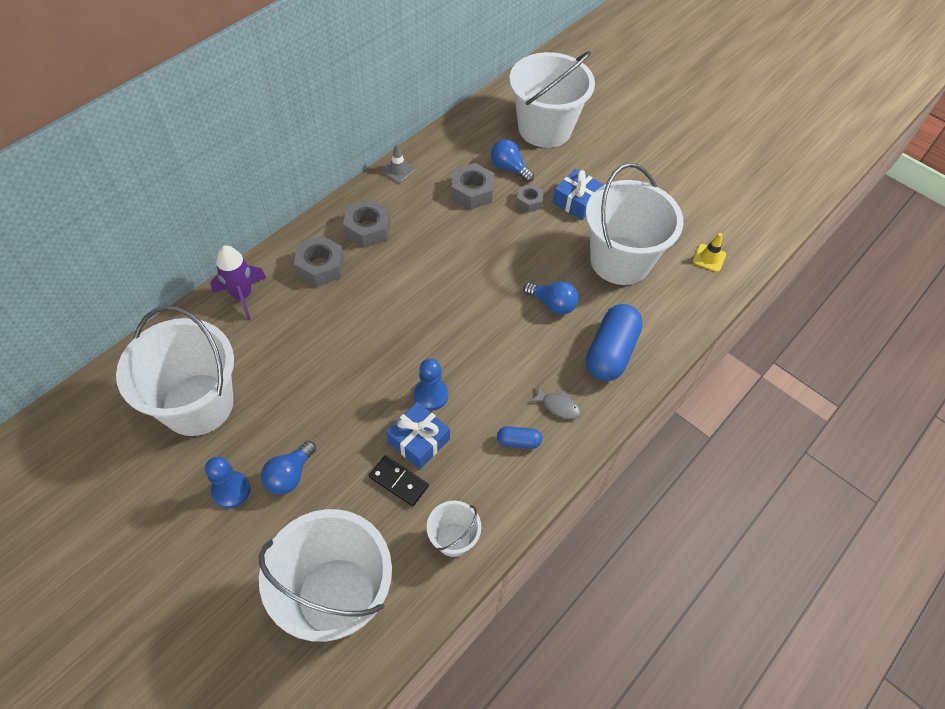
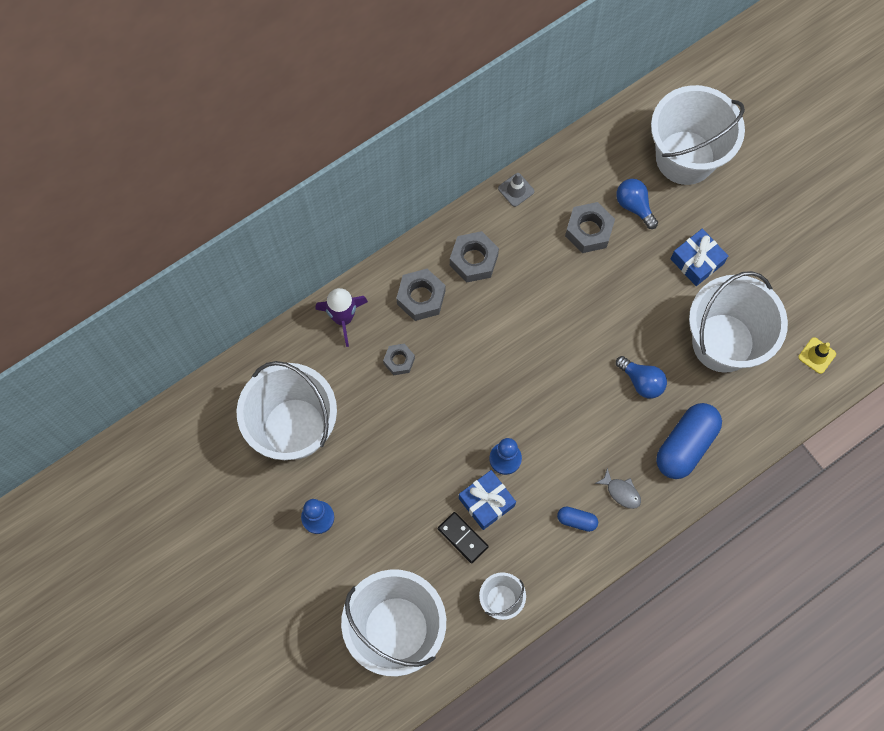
camera: 15 degrees right, 15 degrees up
(289, 475) = (369, 513): blue light bulb -> none
(529, 201) = (646, 253): grey nut -> grey nut (399, 361)

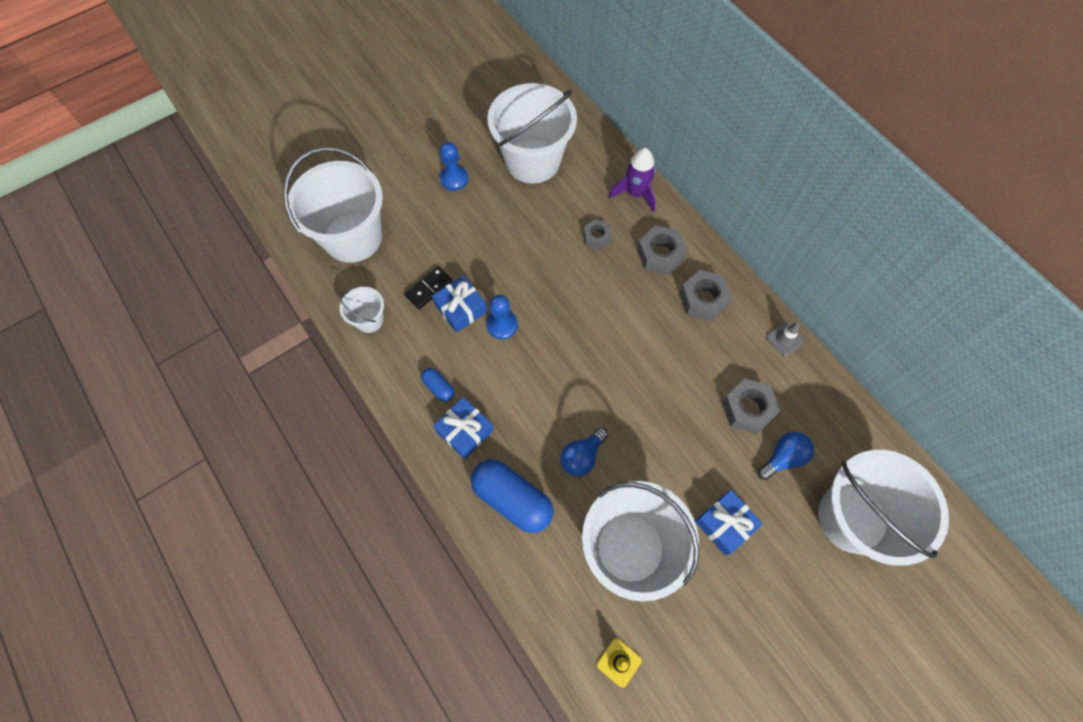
camera: 90 degrees right, 5 degrees down
(576, 520) = (438, 387): blue capsule -> blue capsule turned 60 degrees counterclockwise
(621, 492) = (465, 431): grey fish -> blue gift

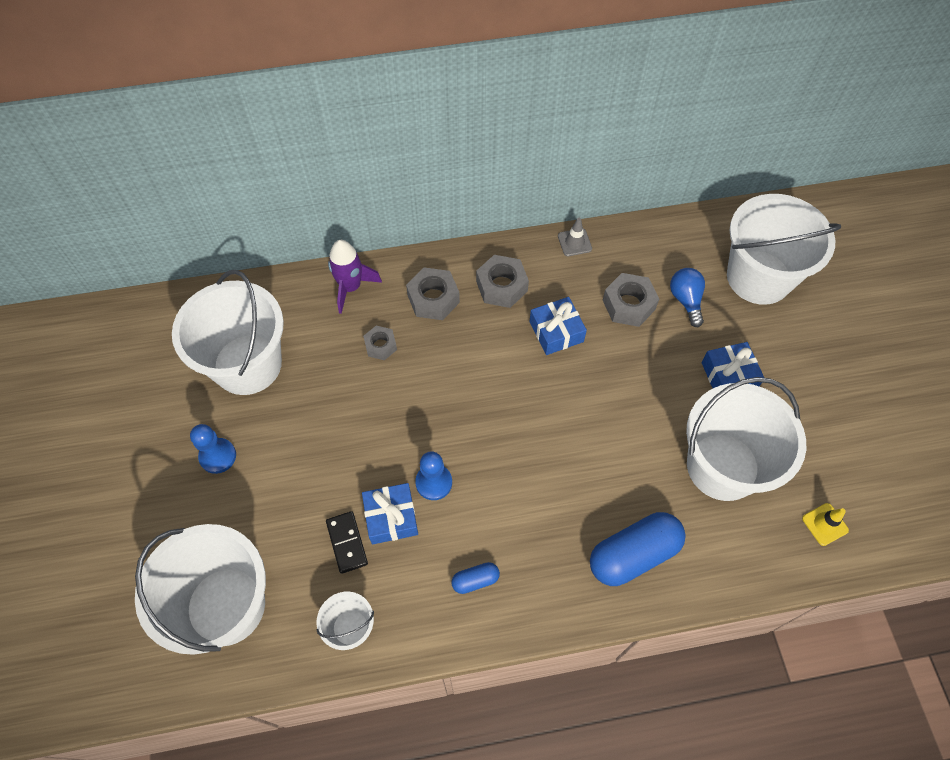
camera: 65 degrees left, 5 degrees down
(465, 431) = (539, 572): blue gift -> blue gift (556, 332)
(582, 456) = (615, 468): blue light bulb -> none

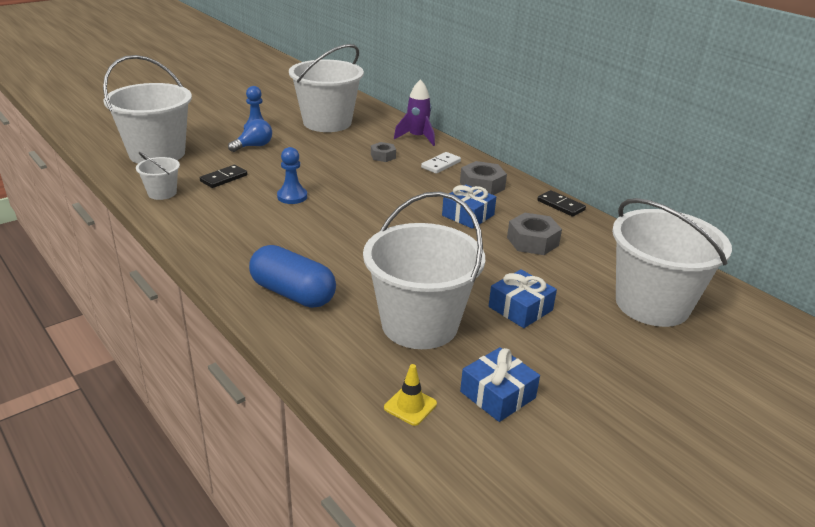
camera: 60 degrees right, 30 degrees down
(391, 517) = (253, 188): blue gift -> blue gift (497, 395)
(433, 299) = (441, 164): grey nut -> white domino
(475, 580) = (224, 229): blue capsule -> none
(574, 242) = (561, 205): grey traffic cone -> black domino
(686, 300) = (573, 268): blue light bulb -> blue light bulb (254, 146)

